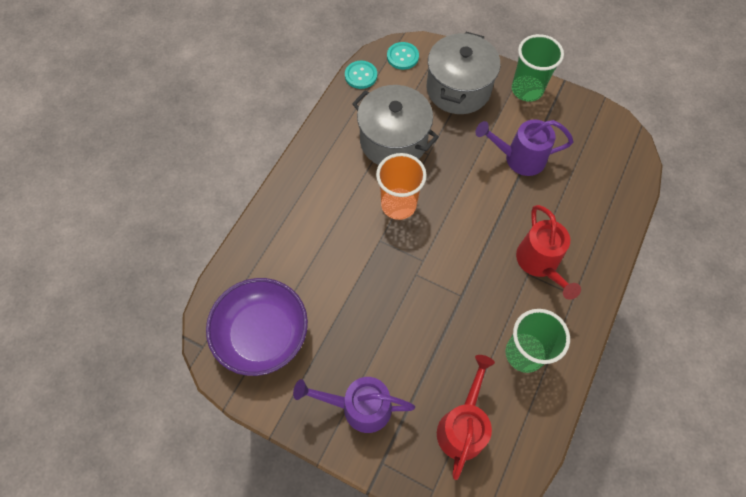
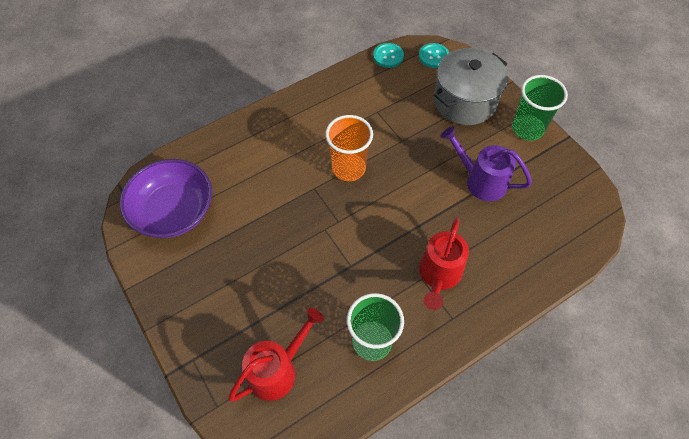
camera: 30 degrees right, 5 degrees down
(359, 407) = (206, 306): purple watering can -> none
(393, 141) = (379, 117): grey pot -> none

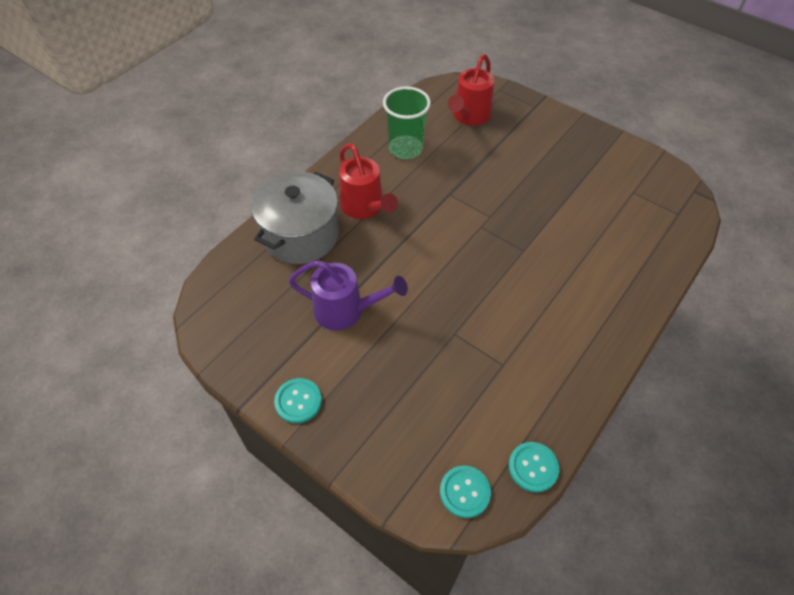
camera: 160 degrees right, 5 degrees down
(174, 211) = (639, 192): purple bowl -> none
(348, 168) = (499, 281): orange cup -> none
(438, 276) = (365, 207): red watering can -> red watering can turned 150 degrees clockwise
(464, 101) = (393, 419): grey pot -> grey pot (300, 235)
(527, 129) = (298, 401): green cup -> turquoise button

